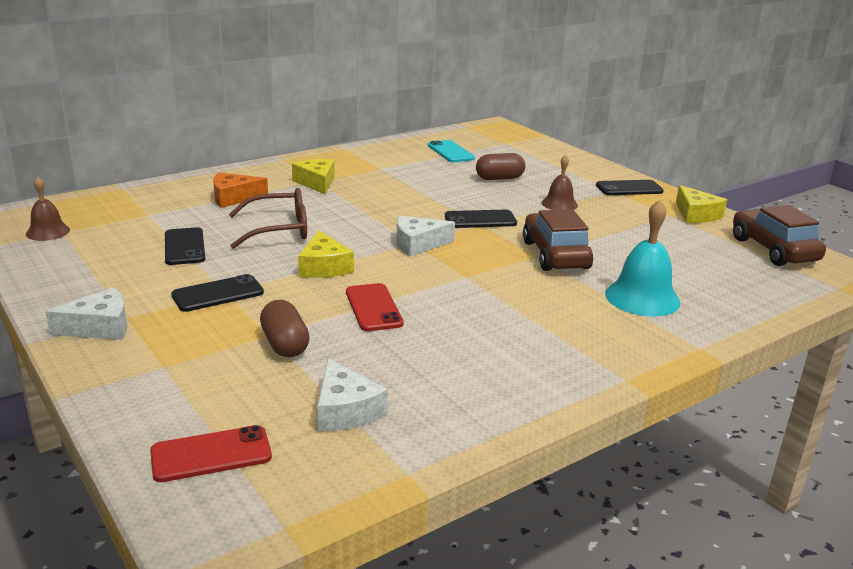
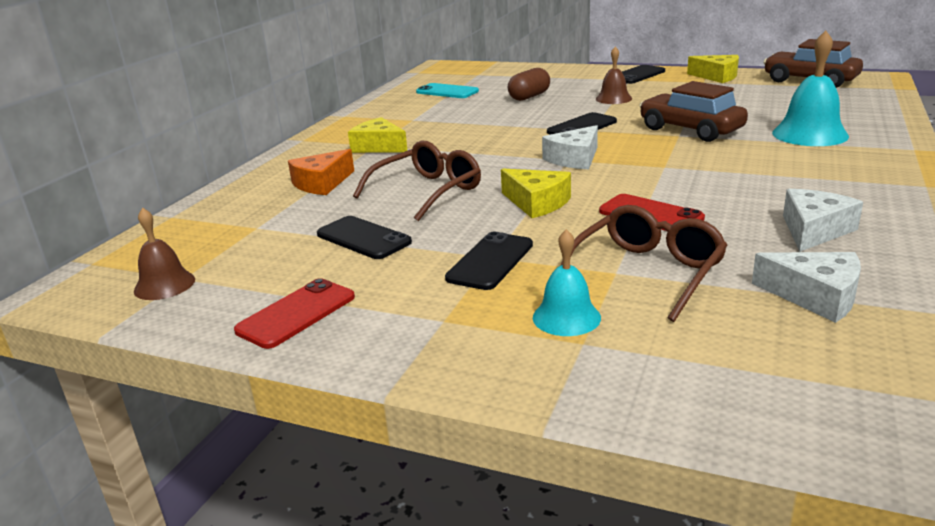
camera: 30 degrees left, 0 degrees up
(100, 327) = (435, 341): white cheese -> white cheese (814, 230)
(185, 348) = (566, 317): none -> turquoise bell
(211, 454) = (805, 390): red phone -> red phone (296, 314)
(285, 344) = (647, 272): brown capsule -> brown glasses

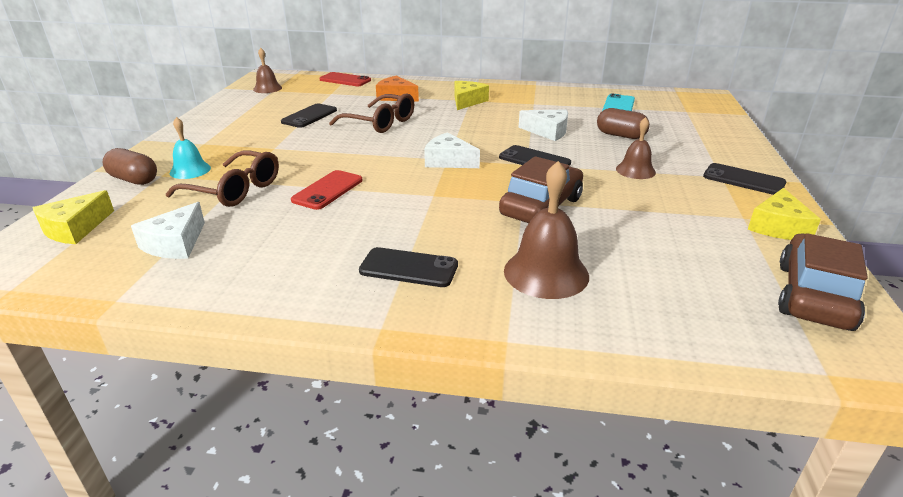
camera: 75 degrees right, 5 degrees up
(296, 314) = (226, 115): red phone -> red phone (345, 80)
(490, 261) = (267, 148): black phone -> black phone (409, 268)
(537, 203) = (356, 154): yellow cheese -> yellow cheese (75, 228)
(599, 368) = (134, 180): none -> brown capsule
(810, 134) = (546, 273): turquoise bell -> brown bell
(814, 230) = (283, 252): white cheese -> white cheese (548, 131)

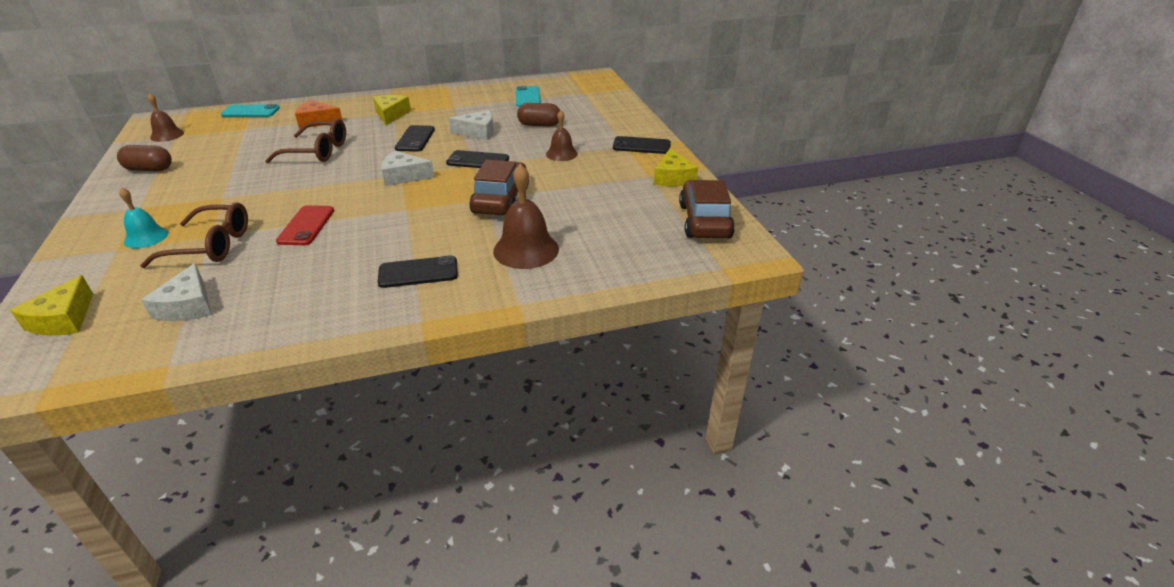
camera: 25 degrees left, 5 degrees up
(134, 180) = (88, 260): brown capsule -> brown capsule (149, 169)
(309, 116) = (238, 157): black phone -> black phone (415, 139)
(345, 80) = (251, 111): red phone -> turquoise phone

